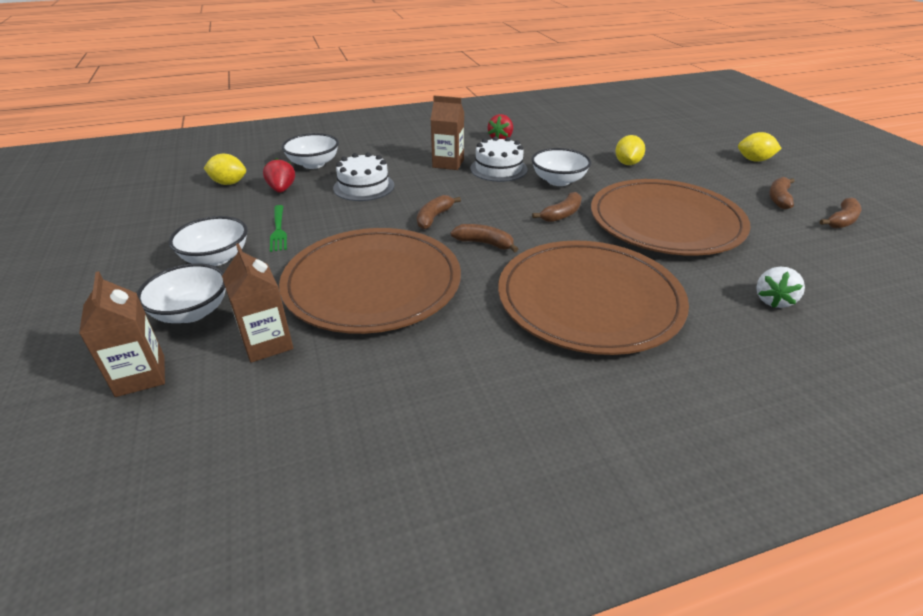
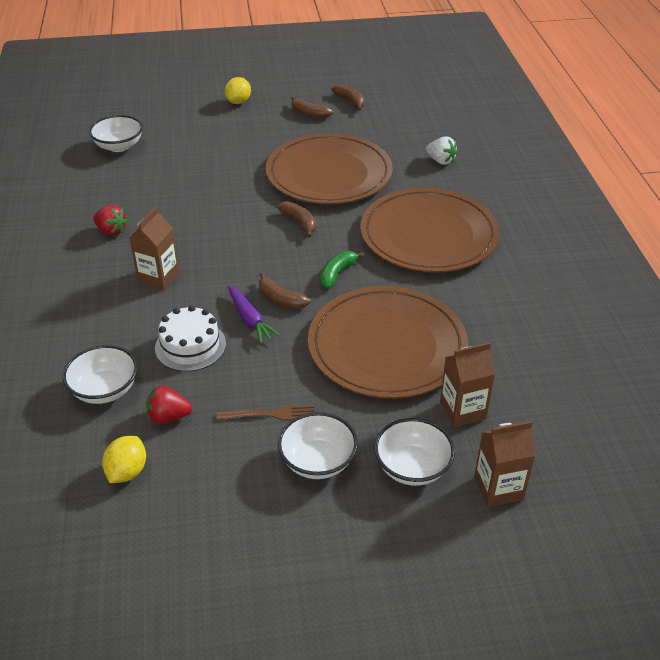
camera: 80 degrees left, 5 degrees up
(278, 230) = (270, 414): green fork -> brown fork
(401, 207) = (250, 319): none -> purple carrot
(484, 243) = (337, 273): brown banana -> green banana
(498, 169) = (189, 244): white cake -> none
(558, 181) = (233, 212): white bowl -> white bowl (119, 146)
(627, 163) = (214, 165): yellow lemon -> none

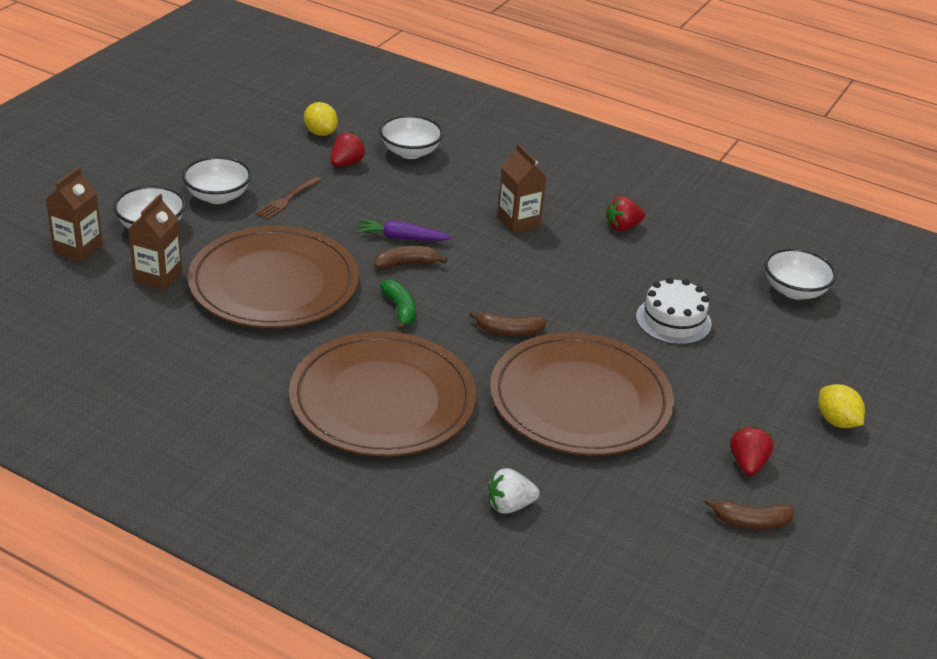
camera: 125 degrees right, 5 degrees down
(190, 346) = (408, 200): white cake -> white cake (673, 320)
(309, 113) = (747, 464): brown banana -> red strawberry

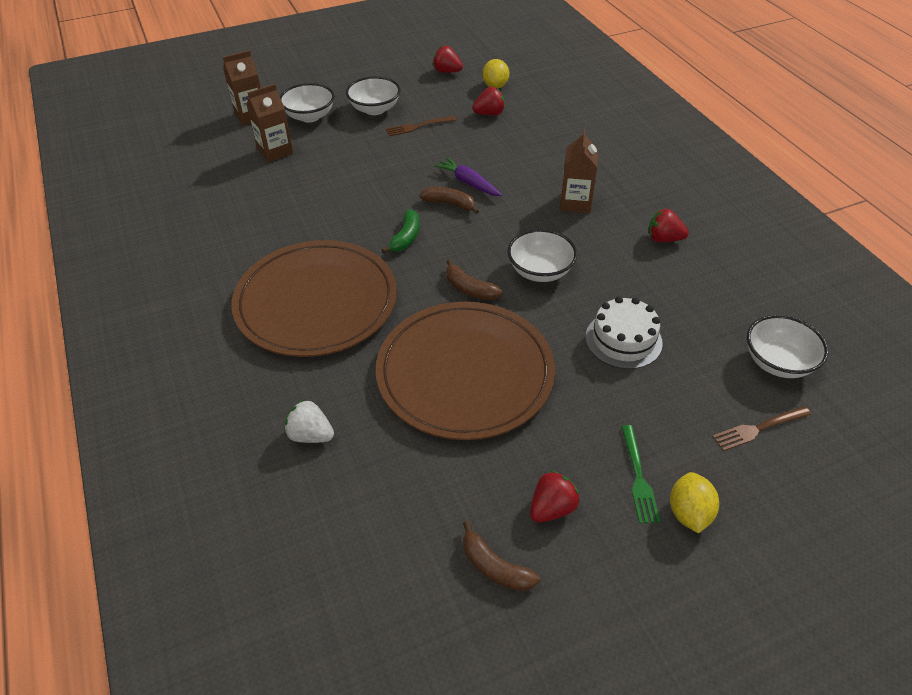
camera: 40 degrees right, 10 degrees up
(251, 132) = (447, 71): none -> red strawberry
(274, 283) = (341, 183): brown plate -> none
(410, 152) = (547, 120): white bowl -> white bowl (540, 271)
(782, 414) = (638, 477): none -> green fork
(825, 343) = (758, 428): none -> brown fork

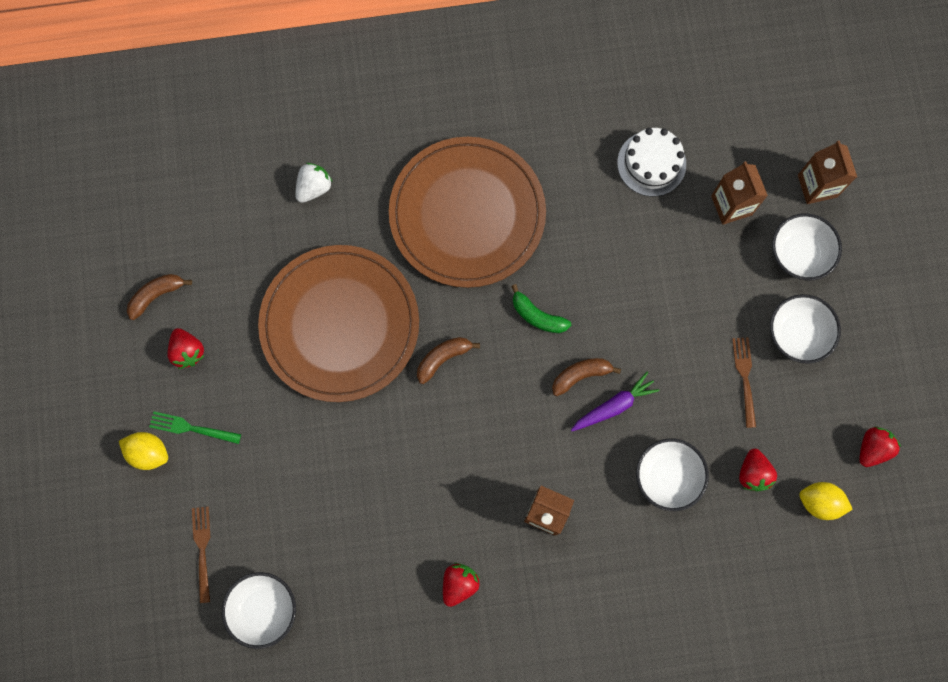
camera: 105 degrees right, 30 degrees up
(450, 204) = (581, 375): brown banana -> brown banana turned 150 degrees counterclockwise
(540, 271) = (448, 435): white bowl -> white bowl (667, 476)
(623, 340) = (334, 478): white cake -> white cake (651, 163)

